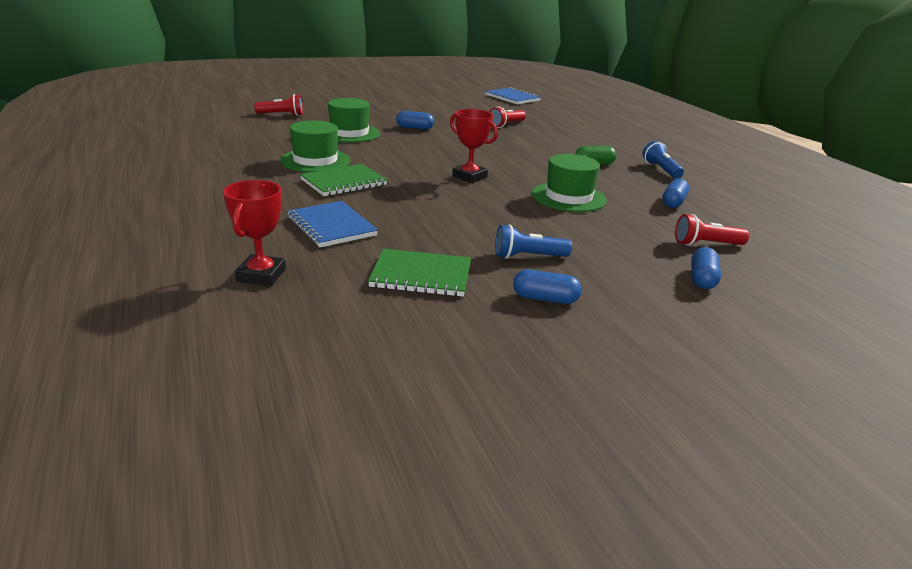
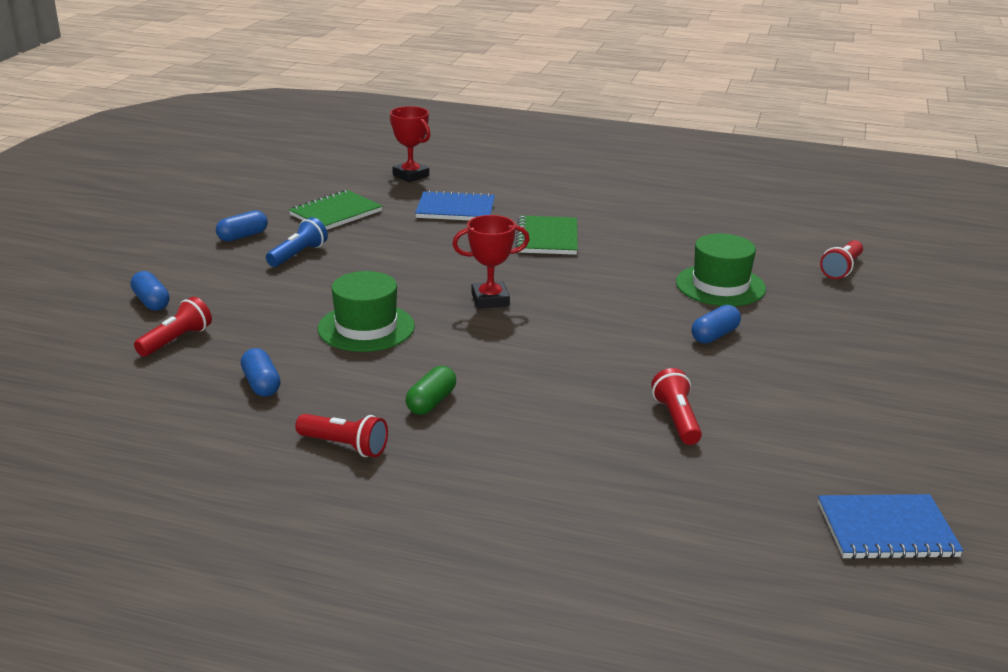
camera: 130 degrees right, 0 degrees up
(315, 161) = (627, 242): green hat -> none
(661, 170) = (344, 446): blue flashlight -> red flashlight

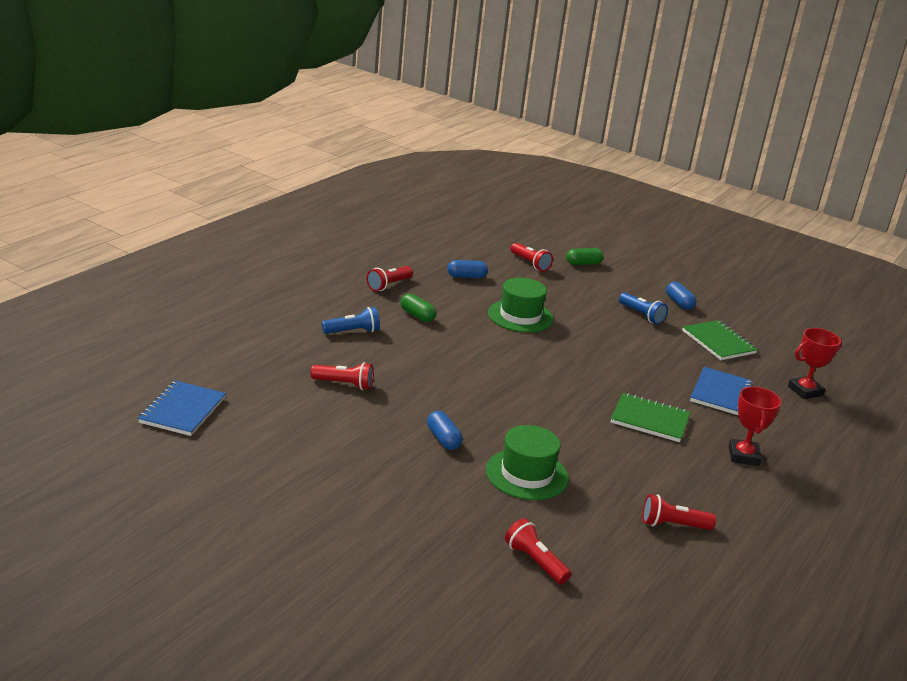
camera: 105 degrees right, 0 degrees up
(151, 302) = (583, 264): blue capsule -> green capsule
(490, 300) = (543, 366): red trophy -> red trophy (743, 456)
(529, 445) = (352, 331): none -> blue flashlight
(712, 221) = (673, 525): none -> red flashlight

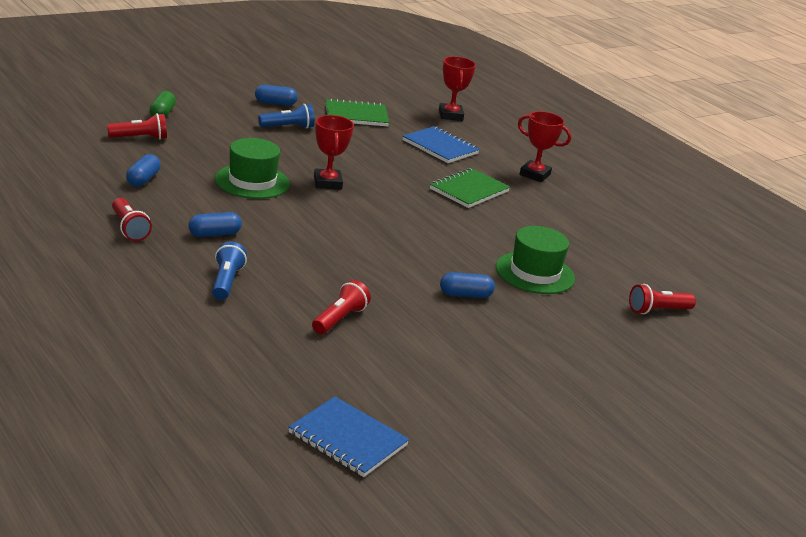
camera: 70 degrees left, 0 degrees up
(417, 316) = (214, 234): green capsule -> blue capsule
(563, 347) = (327, 183): none -> red trophy
(673, 525) = (619, 236): red flashlight -> none

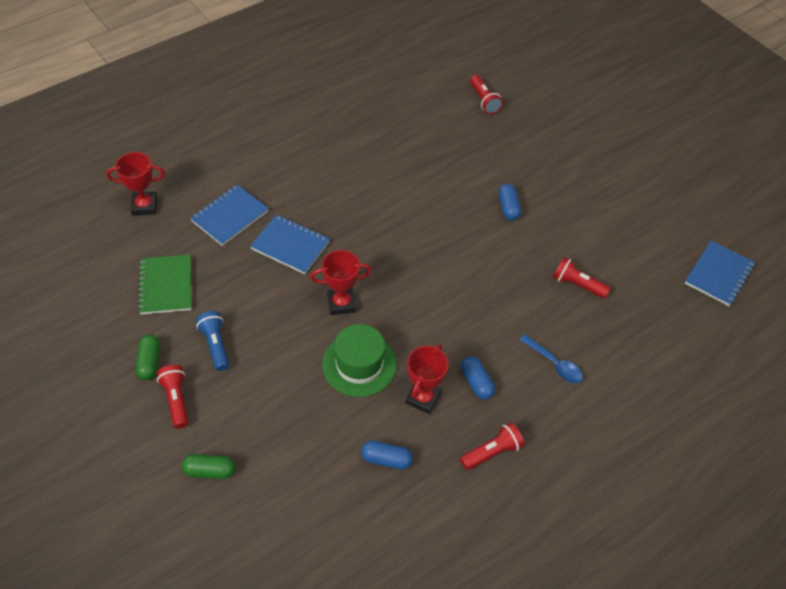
camera: 90 degrees left, 25 degrees up
(140, 138) = (285, 481): red flashlight -> red flashlight (176, 400)
(226, 282) = (554, 364): blue flashlight -> blue spoon
(275, 103) = (149, 362): blue capsule -> green capsule
(403, 169) = (290, 245): none -> blue notebook
(469, 190) = (321, 198): green notebook -> none
(534, 174) = (272, 150): red trophy -> red trophy (423, 398)
(535, 273) = (456, 164): green hat -> none

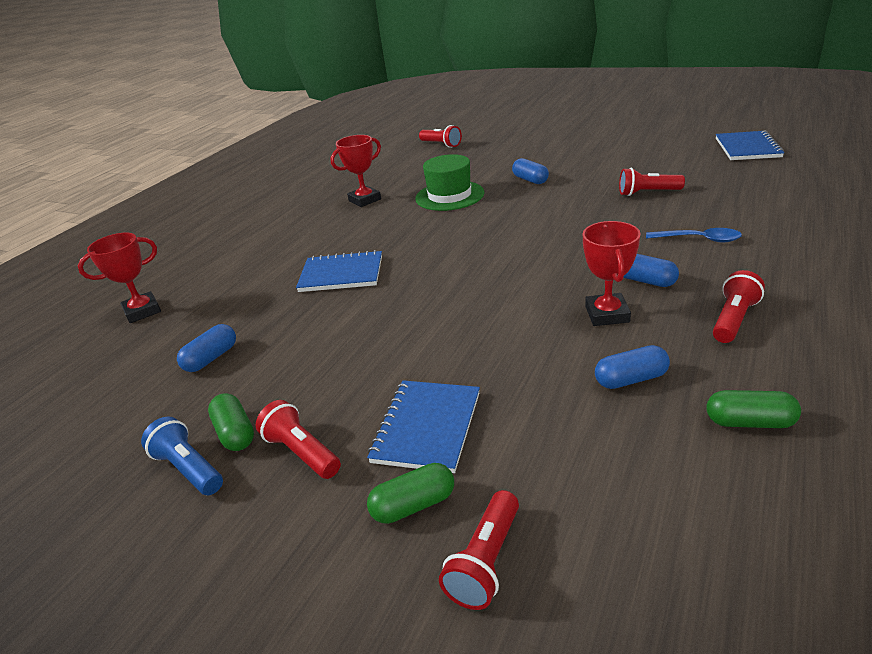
camera: 20 degrees left, 20 degrees down
(166, 286) = (211, 358): green notebook -> blue capsule
(215, 345) = (316, 379): blue flashlight -> blue flashlight (189, 469)
(220, 524) = (486, 561): none -> red flashlight
(229, 216) = (254, 281): blue notebook -> blue notebook (426, 427)
(341, 303) = (438, 288): red trophy -> red trophy (365, 200)
(359, 364) = (507, 321): green hat -> green hat (449, 196)
(417, 529) = (749, 422): none -> green capsule

